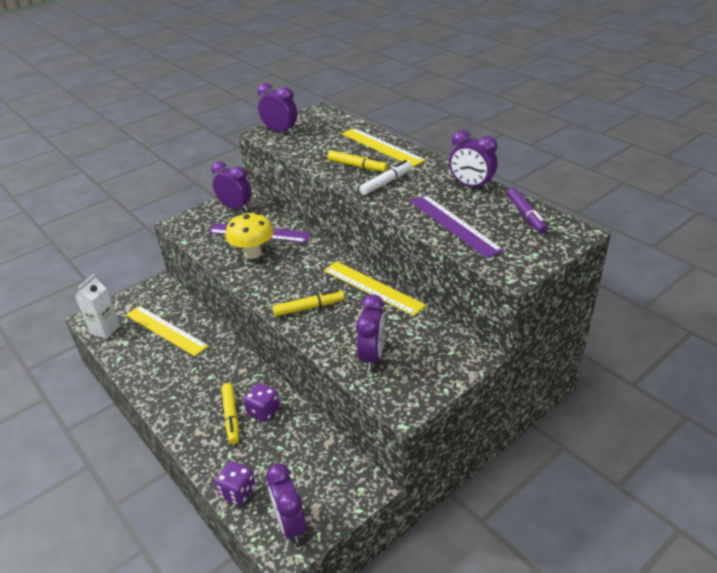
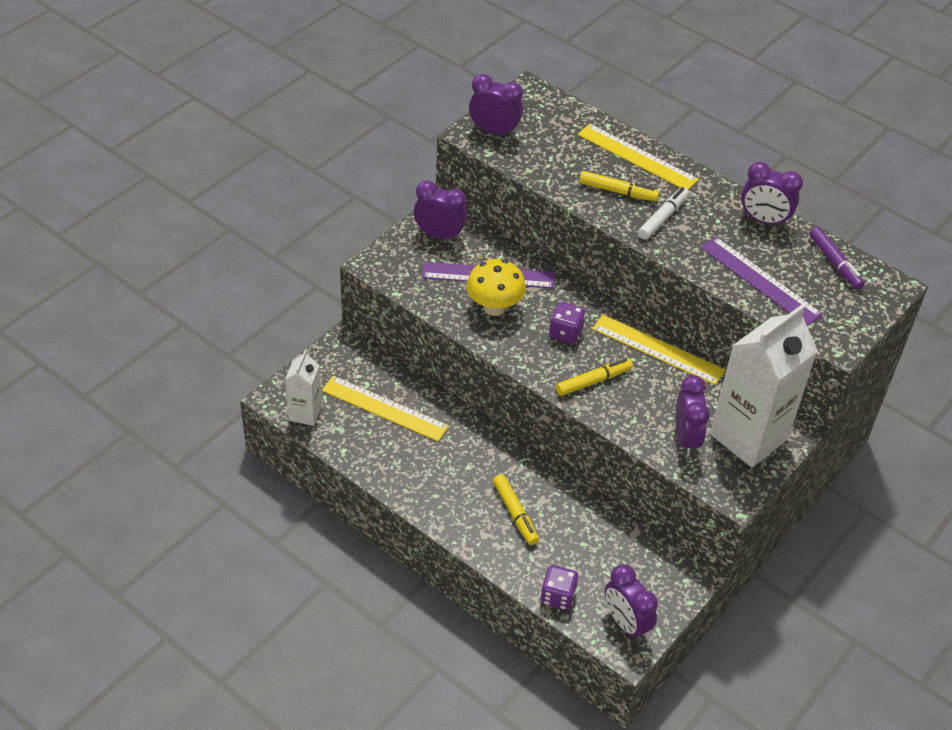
camera: 15 degrees left, 10 degrees up
(263, 411) = (549, 504): purple dice -> purple dice (565, 333)
(430, 358) = (748, 437): none -> white carton

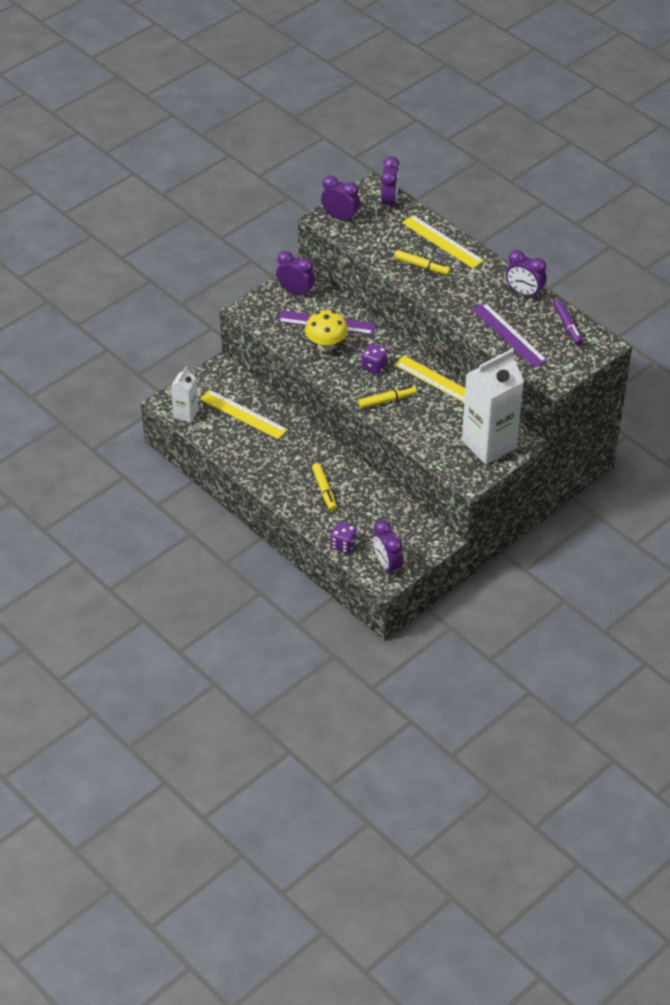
camera: 10 degrees right, 0 degrees up
(663, 218) = (450, 287): white marker -> none
(686, 438) = (444, 442): purple clock -> purple clock (389, 202)

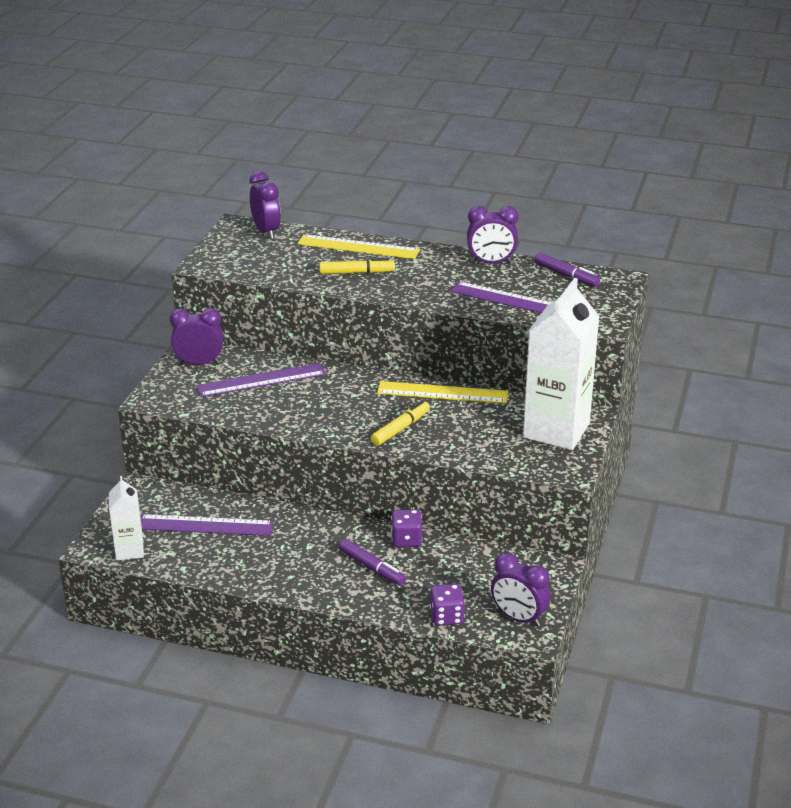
camera: 30 degrees left, 15 degrees down
(243, 414) = (205, 525): yellow ruler -> purple ruler
(324, 490) = (372, 568): yellow marker -> purple marker
(326, 345) = (280, 401): yellow mushroom -> none
(340, 217) = (222, 258): purple clock -> none
(374, 366) = (355, 402): purple dice -> purple dice (406, 540)

